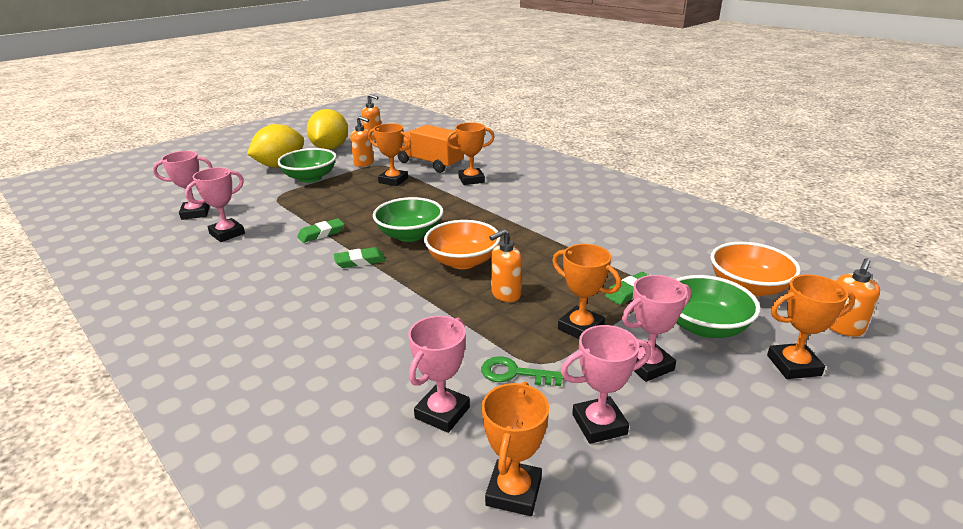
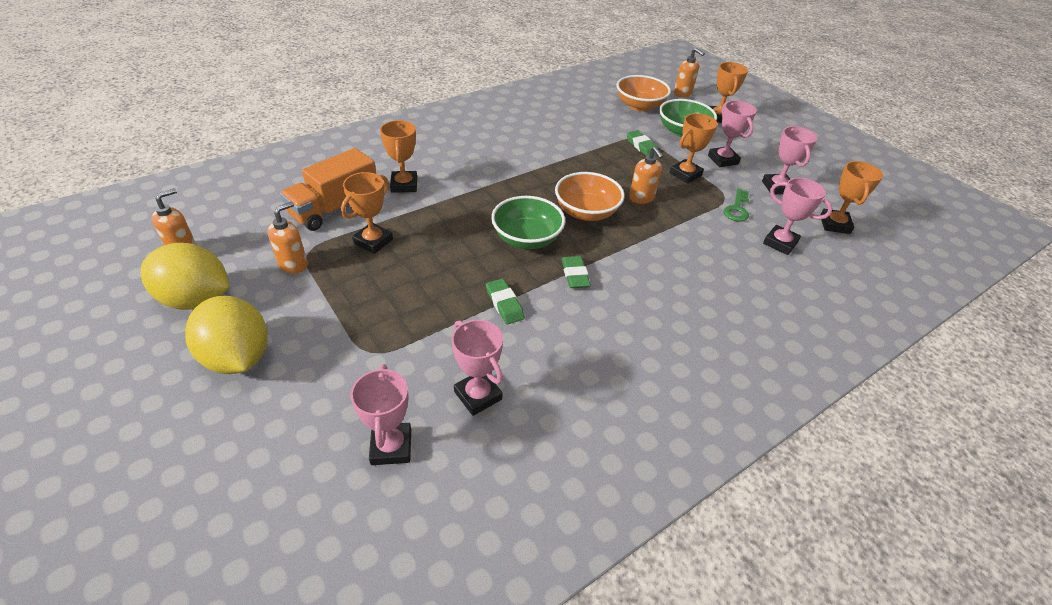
camera: 85 degrees left, 15 degrees up
(310, 178) = (317, 319): green bowl -> none
(513, 492) = (834, 224): orange trophy -> orange trophy turned 75 degrees clockwise

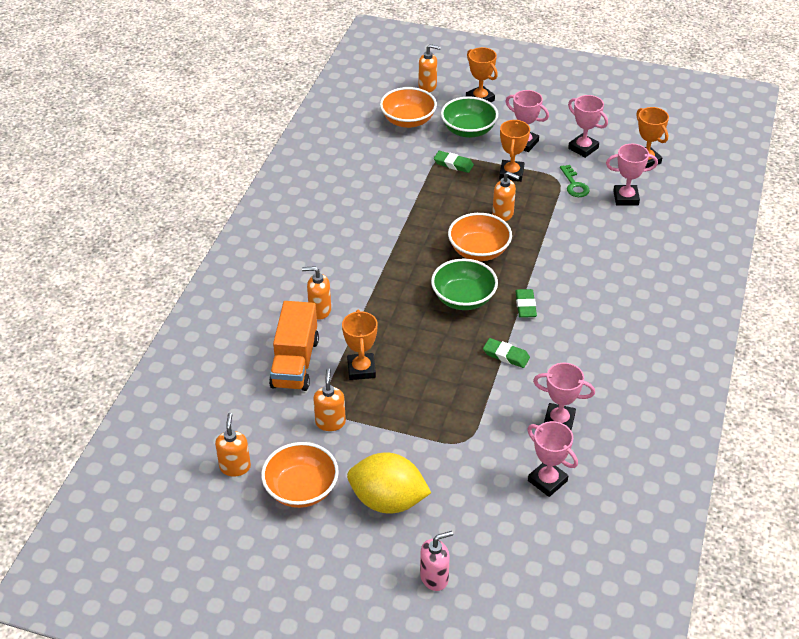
camera: 35 degrees left, 0 degrees up
(164, 461) = (434, 577): none -> pink soap dispenser
(196, 299) = (301, 489): yellow lemon -> orange bowl
(404, 185) = (319, 310): orange trophy -> orange soap dispenser
(575, 275) = (525, 306): green eraser -> green eraser turned 45 degrees clockwise

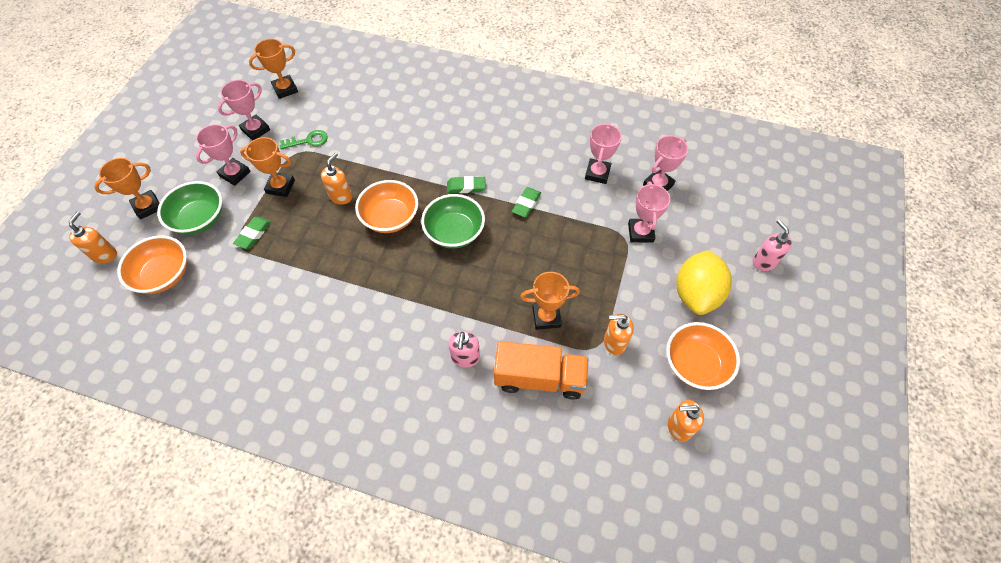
camera: 90 degrees left, 15 degrees up
(319, 310) = (465, 358): orange soap dispenser -> pink soap dispenser
(626, 198) = (334, 107): pink trophy -> pink trophy (640, 232)

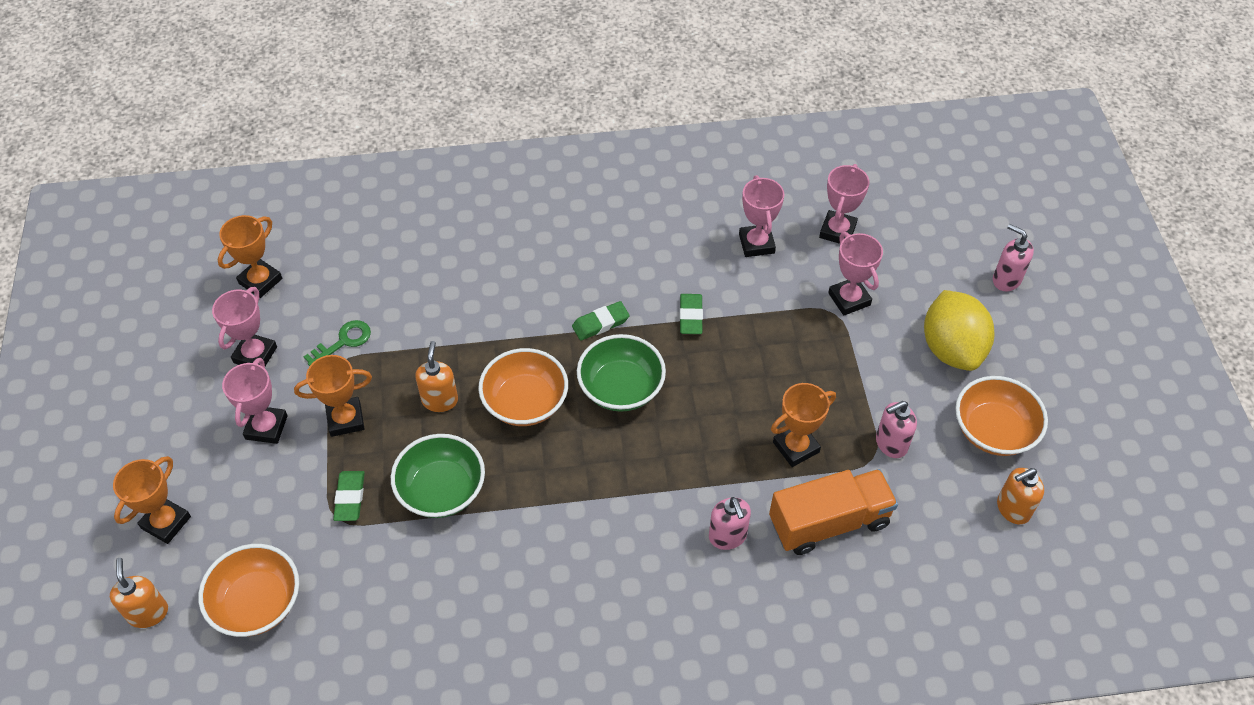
camera: 25 degrees left, 5 degrees down
(200, 219) = (257, 508): green bowl -> green bowl (441, 490)
(614, 342) = (891, 444): orange soap dispenser -> pink soap dispenser

